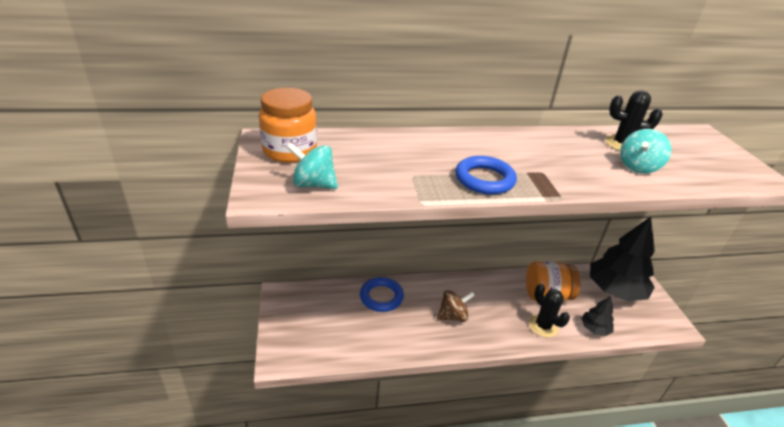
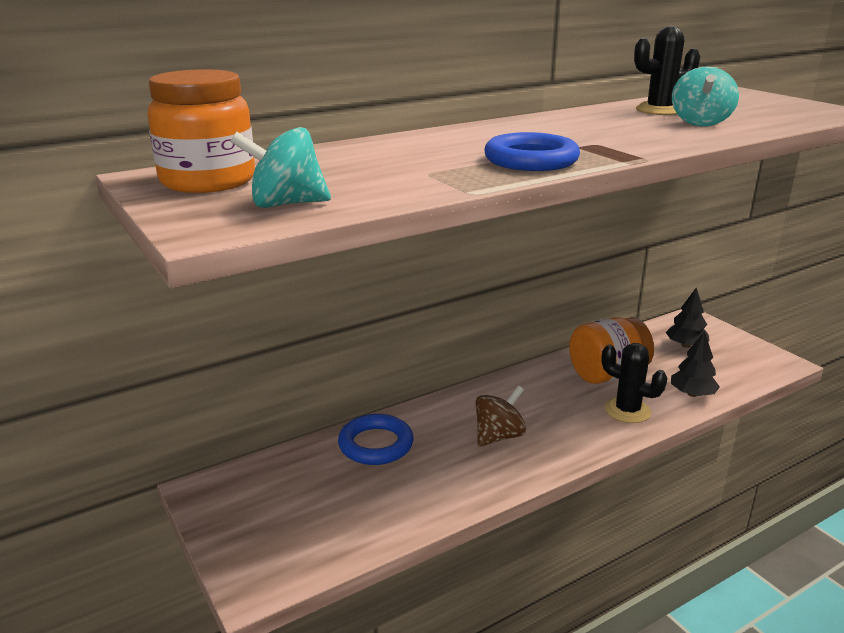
camera: 20 degrees left, 10 degrees down
(615, 290) = (686, 345): black tree -> black tree, size x0.47

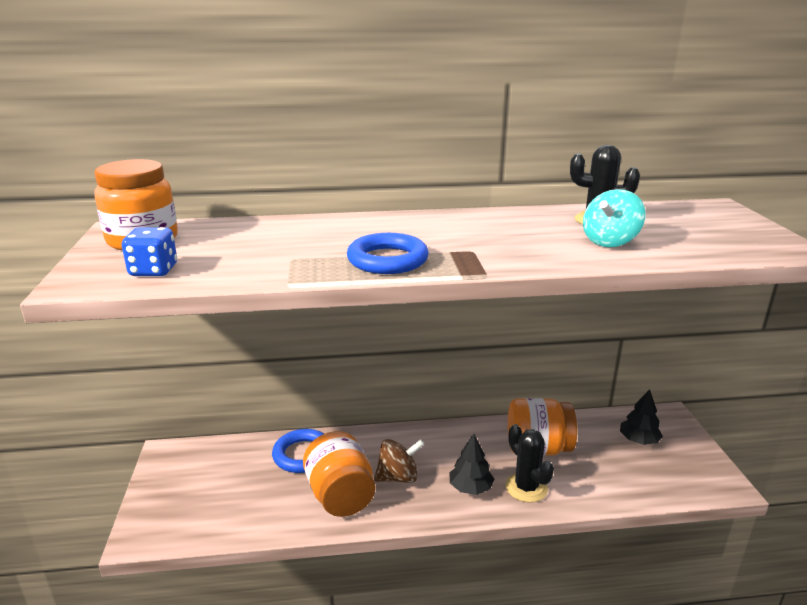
camera: 25 degrees right, 0 degrees up
(286, 204) = (154, 271): turquoise spinning top -> blue dice
(455, 471) = (340, 496): none -> orange jar
(692, 394) = (602, 490): black tree -> black tree (470, 488)

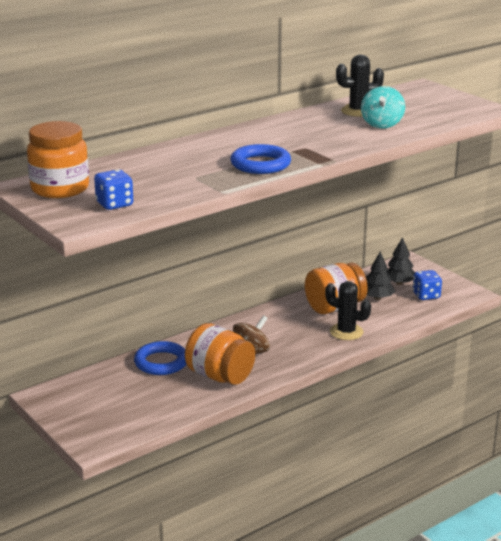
camera: 30 degrees left, 0 degrees up
(470, 488) = (308, 343): black tree -> black tree (377, 298)
(662, 469) = (426, 295): none -> blue dice

